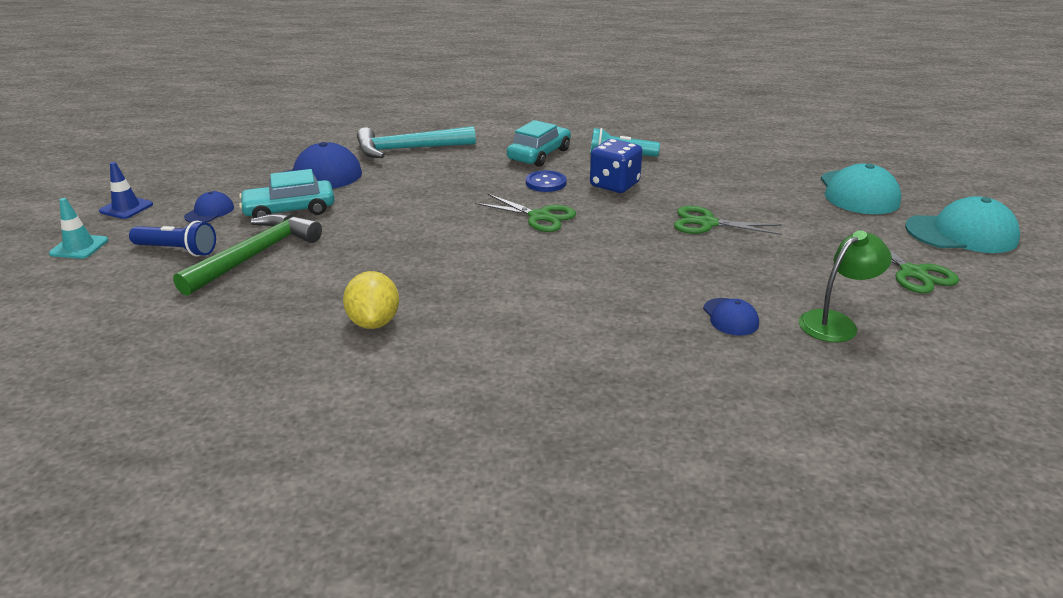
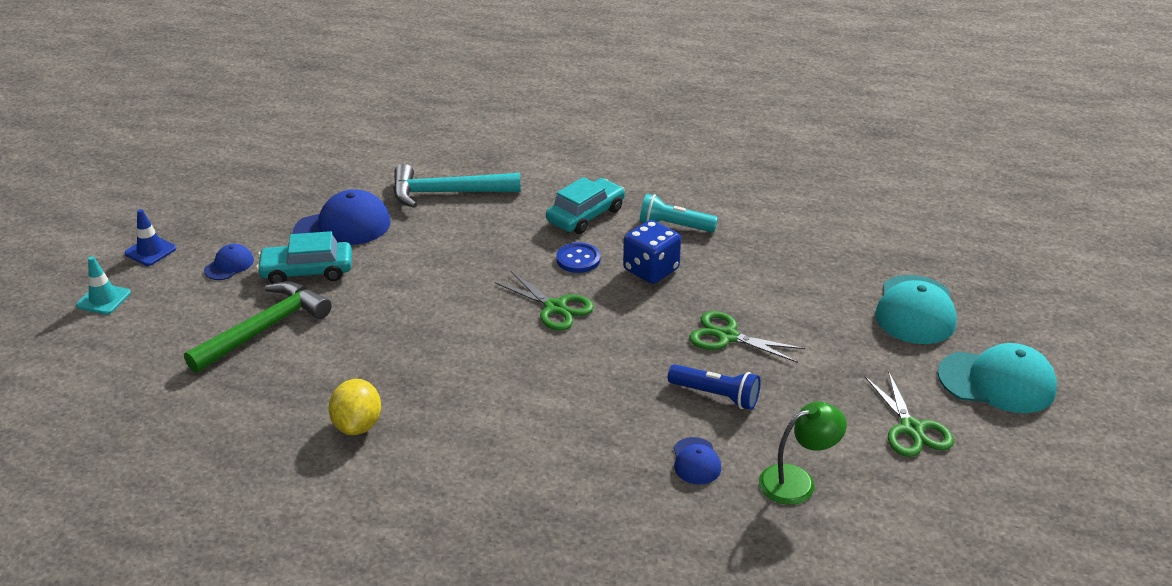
camera: 10 degrees right, 5 degrees up
(177, 250) = (192, 314): blue flashlight -> blue flashlight (716, 395)

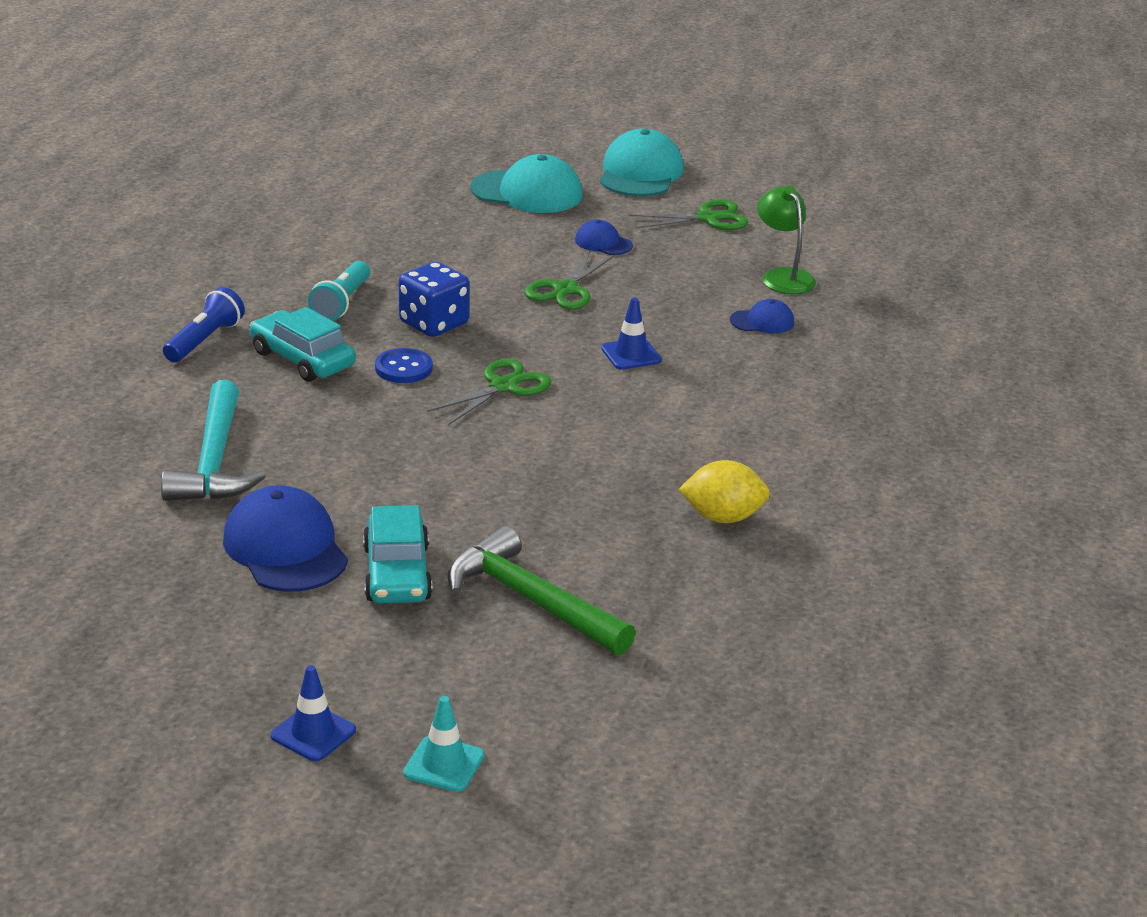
camera: 90 degrees left, 5 degrees down
(229, 265) = (368, 647): blue cap -> blue cap (603, 243)
(617, 375) = (631, 354): none -> blue traffic cone
(716, 395) = (663, 304): blue flashlight -> blue flashlight (204, 340)

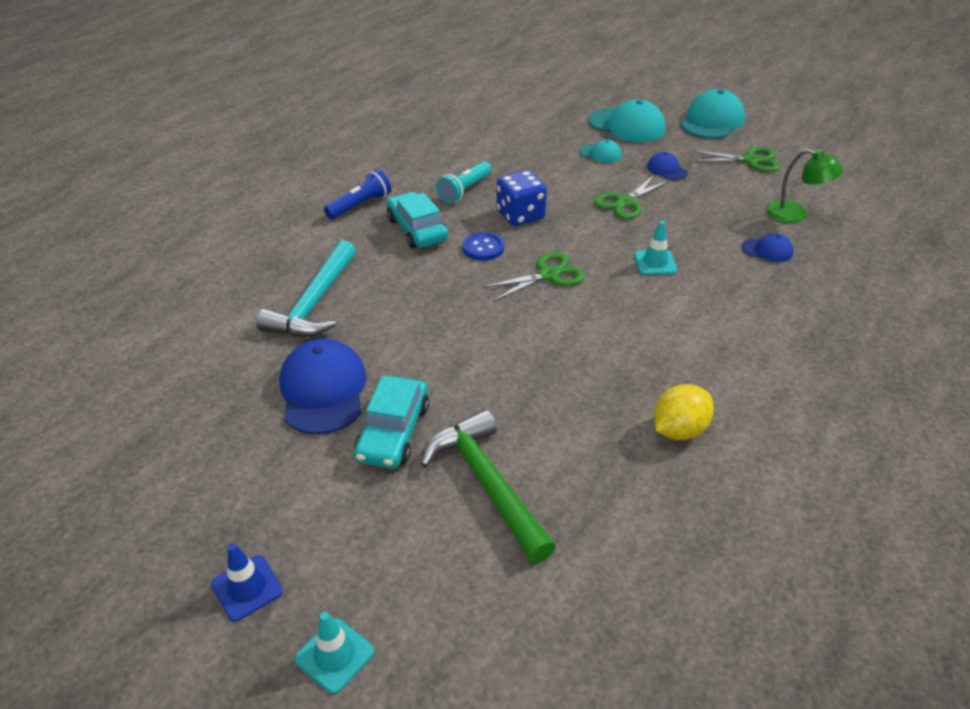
camera: 20 degrees right, 10 degrees up
(506, 233) = (600, 153): none -> turquoise cap
(631, 354) = (655, 263): blue traffic cone -> turquoise traffic cone
(723, 517) = (679, 430): yellow lemon -> yellow lemon turned 60 degrees counterclockwise
(783, 276) = (795, 214): green lamp -> green lamp turned 120 degrees clockwise

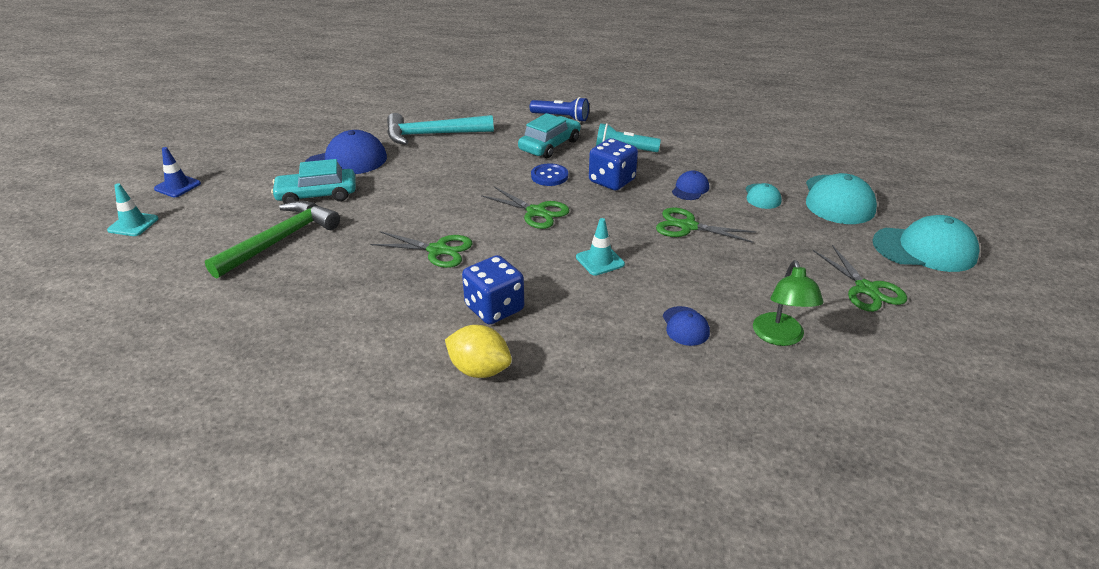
camera: 65 degrees right, 5 degrees down
(583, 357) = (438, 250): none -> green scissors
(666, 169) = (777, 238): blue cap -> blue cap (690, 189)
(679, 430) = (370, 313): yellow lemon -> yellow lemon (479, 370)
(703, 343) = (494, 308): none -> blue dice

